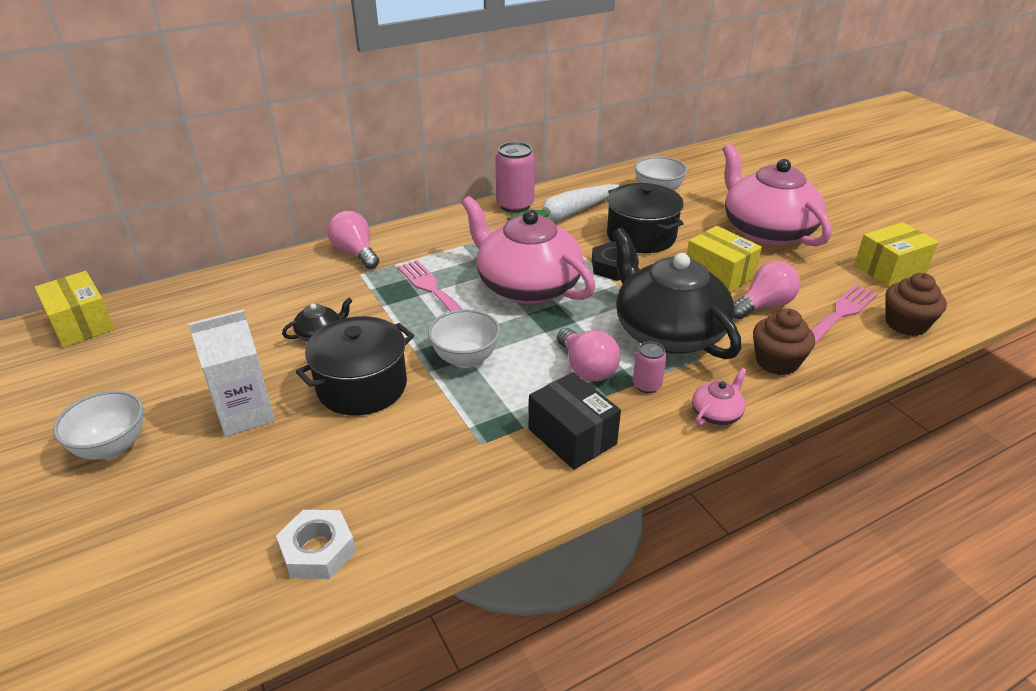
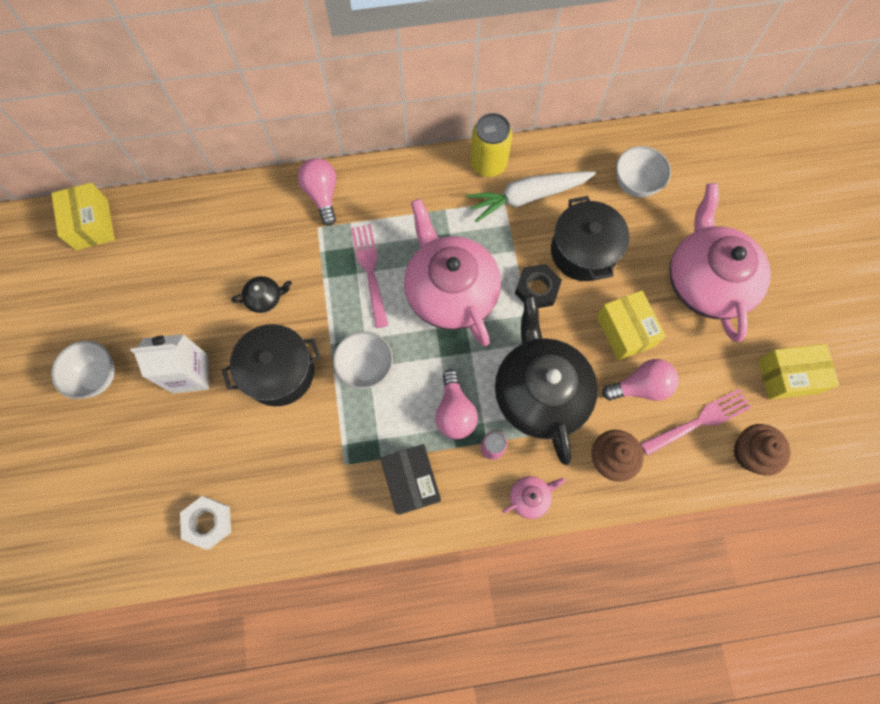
camera: 20 degrees right, 35 degrees up
(515, 205) = (488, 164): pink can -> yellow can

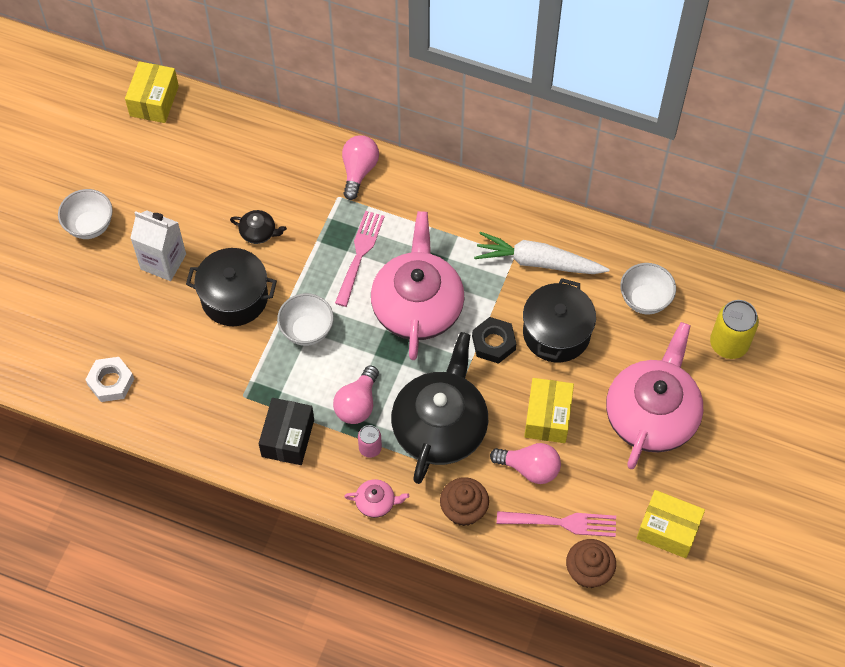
camera: 30 degrees right, 10 degrees down
(488, 164) = (521, 216): yellow can -> yellow can (729, 344)

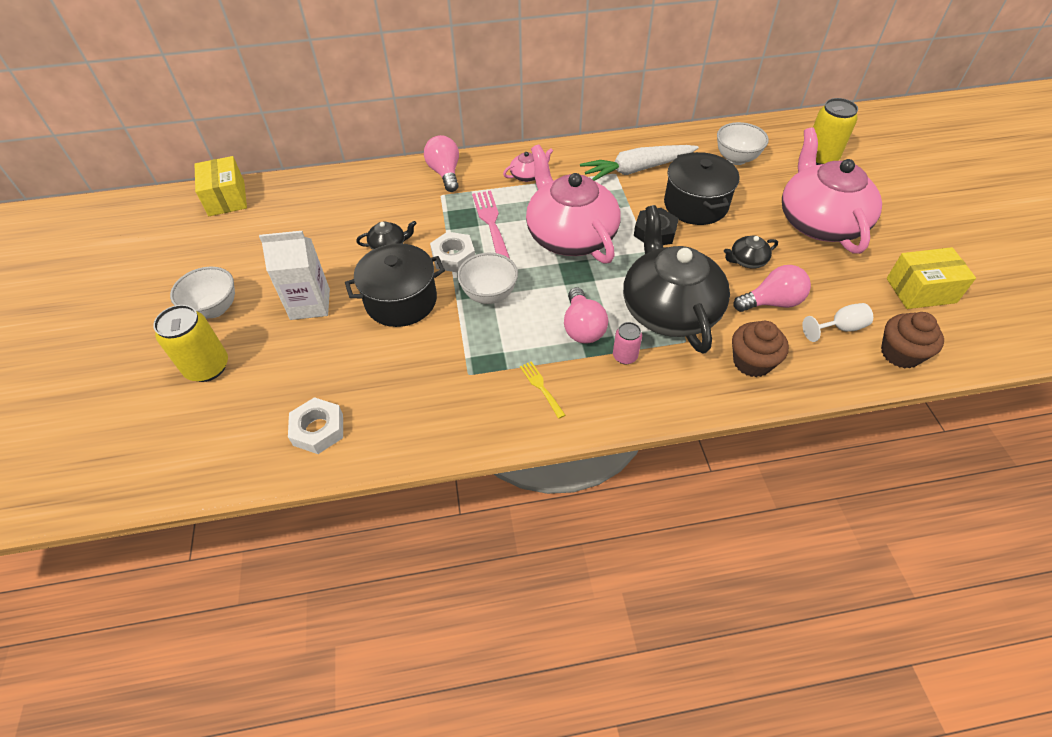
camera: 30 degrees left, 10 degrees down
(60, 282) = (207, 367): none -> yellow can
(288, 438) = (541, 387): black box -> yellow fork
(304, 274) = (453, 257): none -> white nut
(376, 502) = (671, 398): pink teapot -> pink teapot (527, 175)
(547, 417) = (747, 260): yellow box -> black teapot
(562, 522) = (839, 328): pink fork -> white goblet

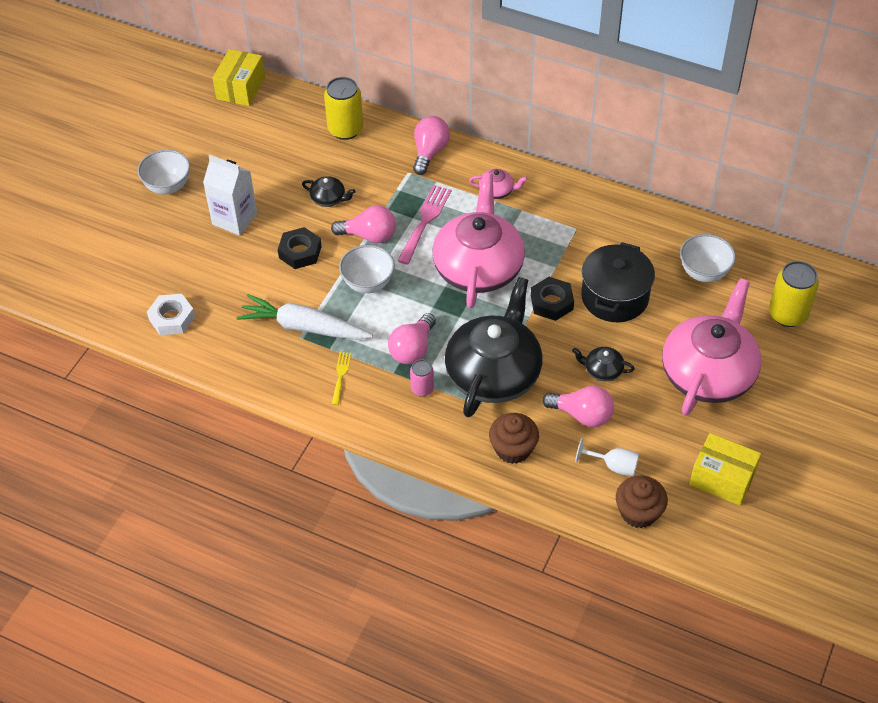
camera: 35 degrees right, 0 degrees up
(207, 367) = (134, 231): yellow can -> yellow can (345, 129)
(401, 301) = (300, 252): black pot -> black nut
(453, 257) = (369, 236): white nut -> pink light bulb
(637, 169) = (599, 235): white carrot -> white carrot (304, 327)

